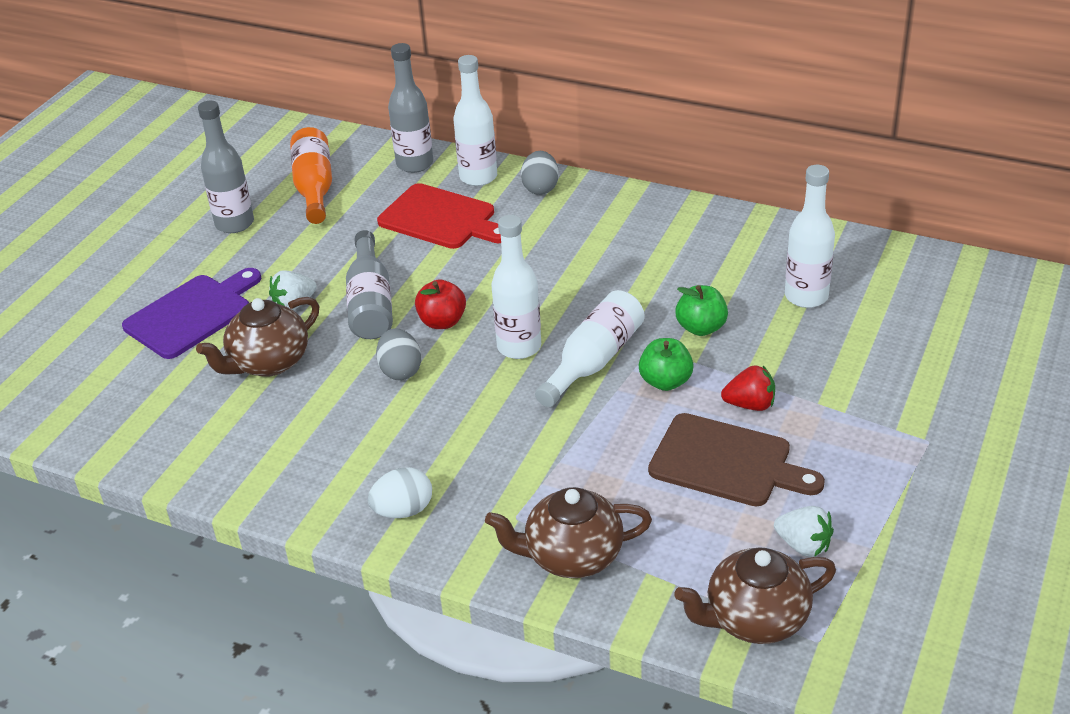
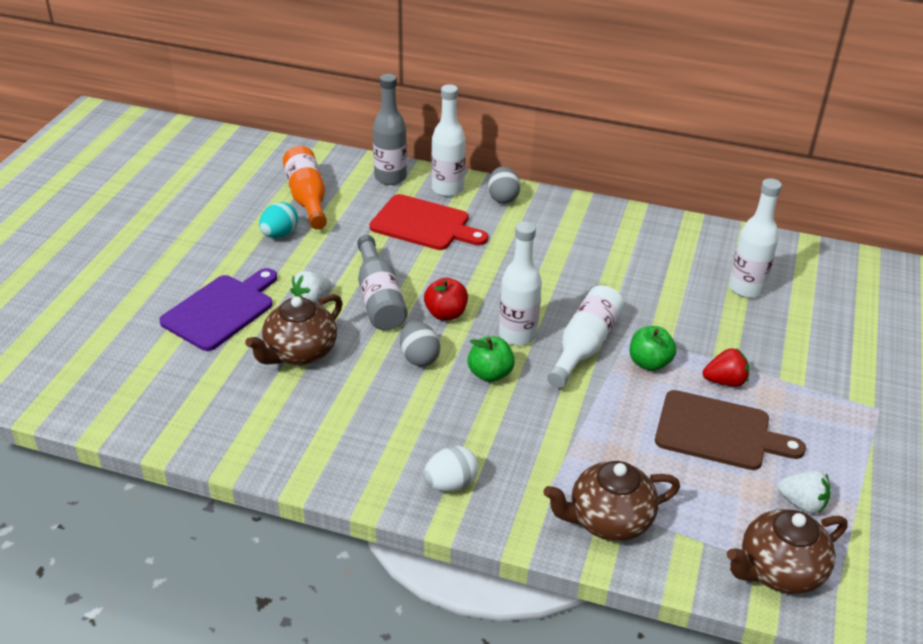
camera: 10 degrees left, 0 degrees up
(234, 224) = (243, 229): grey bottle -> none
(274, 229) = (279, 234): none -> turquoise egg
(701, 328) = (667, 316): green apple -> green apple (490, 374)

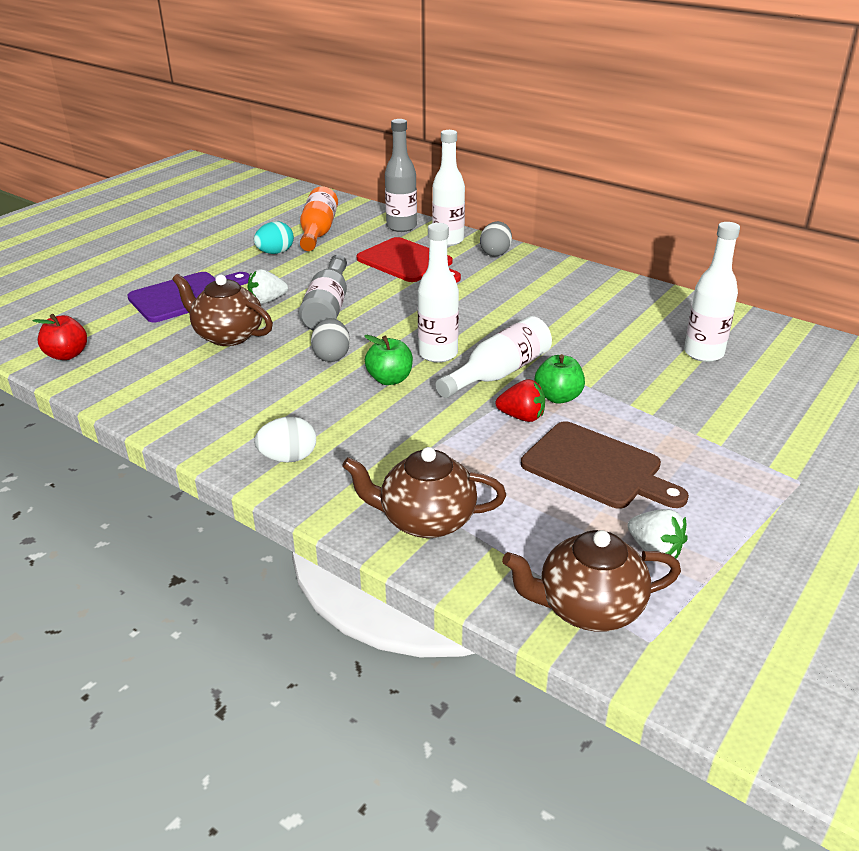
camera: 20 degrees right, 5 degrees down
(299, 352) = (227, 335): brown teapot -> brown teapot turned 60 degrees clockwise
(446, 314) = (380, 328): red apple -> red apple (67, 355)
(725, 381) = (631, 426): red strawberry -> red strawberry (522, 417)

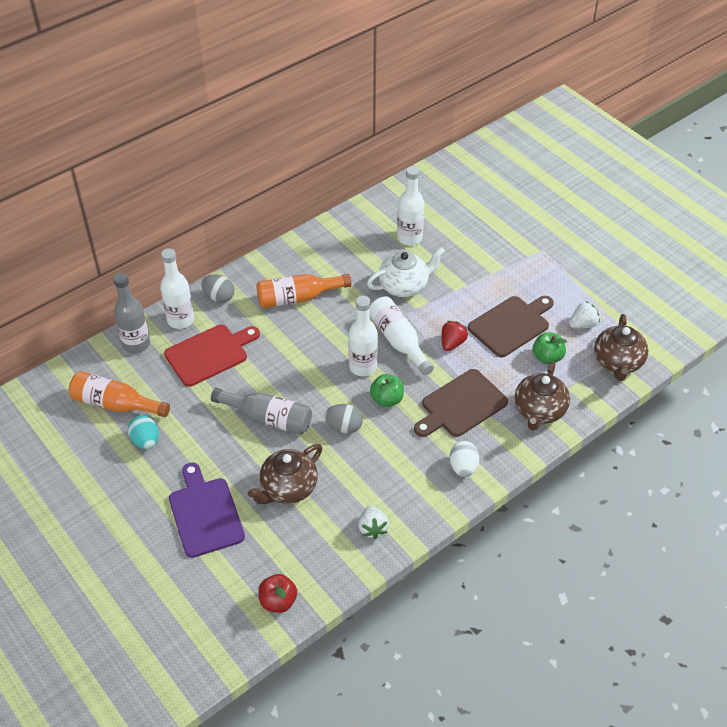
camera: 75 degrees left, 15 degrees up
(267, 301) = (238, 456): white strawberry -> white strawberry (372, 528)
(405, 441) = (461, 405): none -> brown cutting board
(527, 295) = (298, 298): none -> orange bottle
(558, 397) = (436, 320): green apple -> green apple (547, 357)
(605, 363) = (404, 286): none -> white teapot

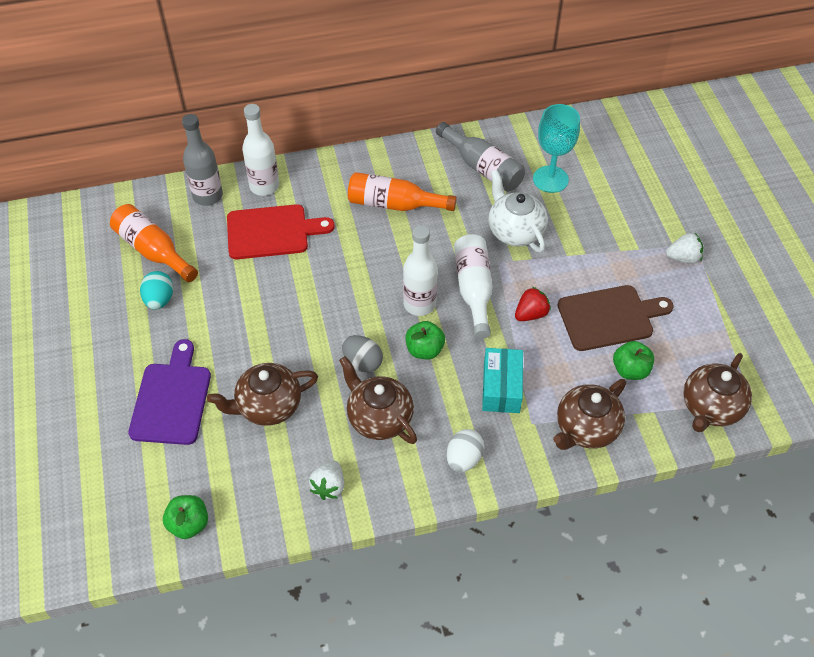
camera: 25 degrees right, 5 degrees up
(219, 297) = (315, 175): grey egg -> none
(267, 418) = (290, 322): grey bottle -> grey bottle (482, 167)
(278, 601) = (189, 524): red apple -> green apple
(381, 463) = (379, 418): none -> brown teapot
(404, 286) = (515, 231): white teapot -> white teapot turned 120 degrees counterclockwise
(409, 238) = (550, 179): white bottle -> turquoise goblet
(461, 405) = (501, 388): brown cutting board -> turquoise box
(583, 324) = (693, 347): white strawberry -> white strawberry (683, 258)

